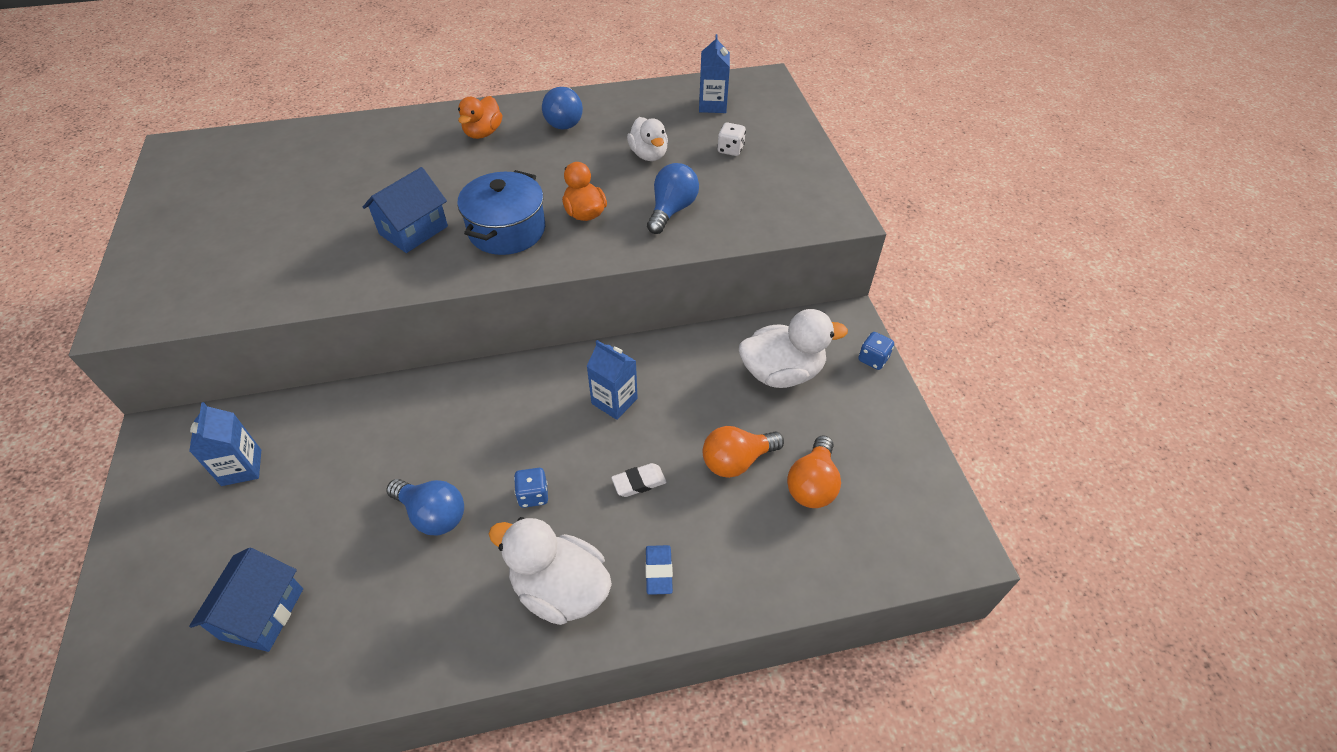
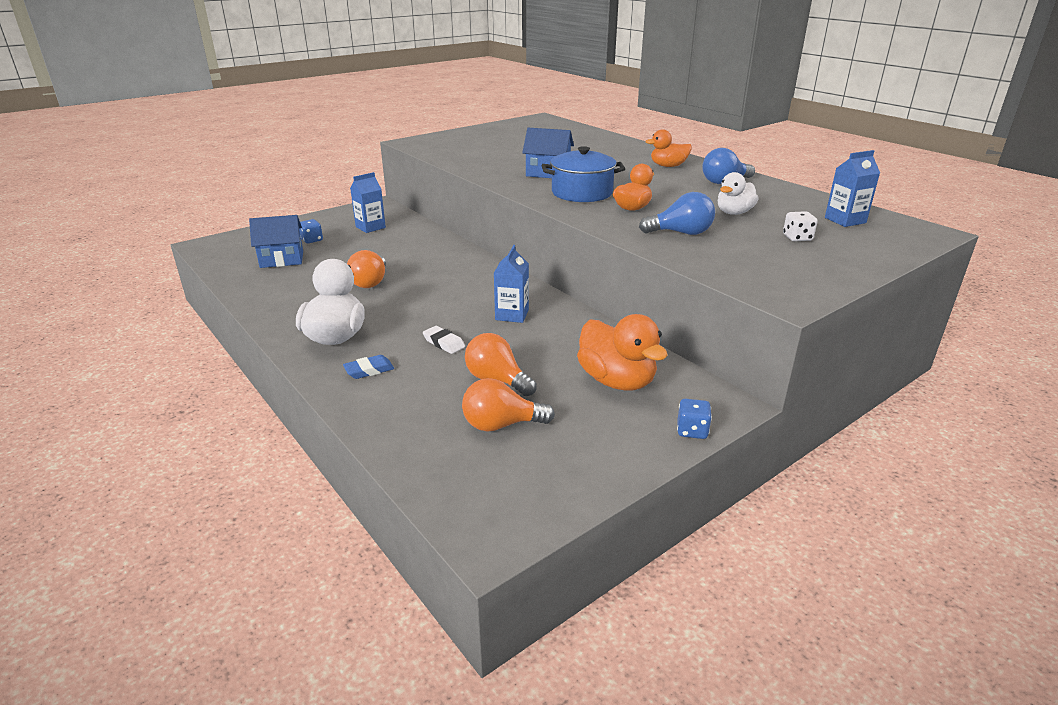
camera: 65 degrees right, 20 degrees down
(433, 515) = (370, 282): blue light bulb -> orange light bulb
(533, 495) = (405, 308): blue dice -> blue dice (312, 240)
(782, 372) = (617, 381): white duck -> orange duck

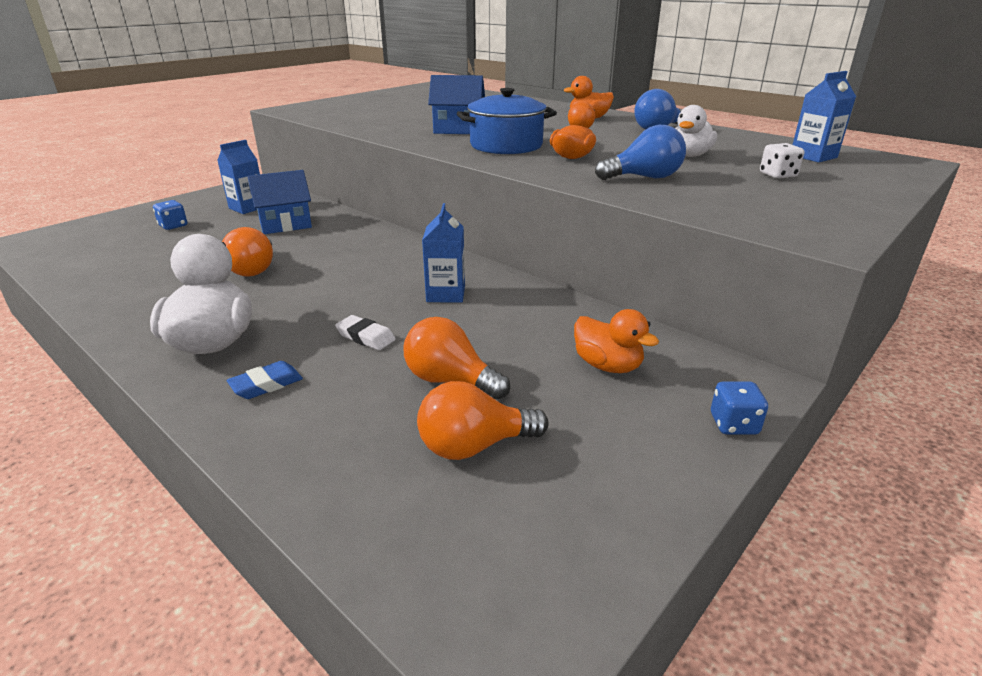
camera: 10 degrees left, 0 degrees up
(282, 259) = (133, 250): blue house -> blue house (285, 224)
(617, 381) = (607, 366): orange duck -> orange duck, size x0.64

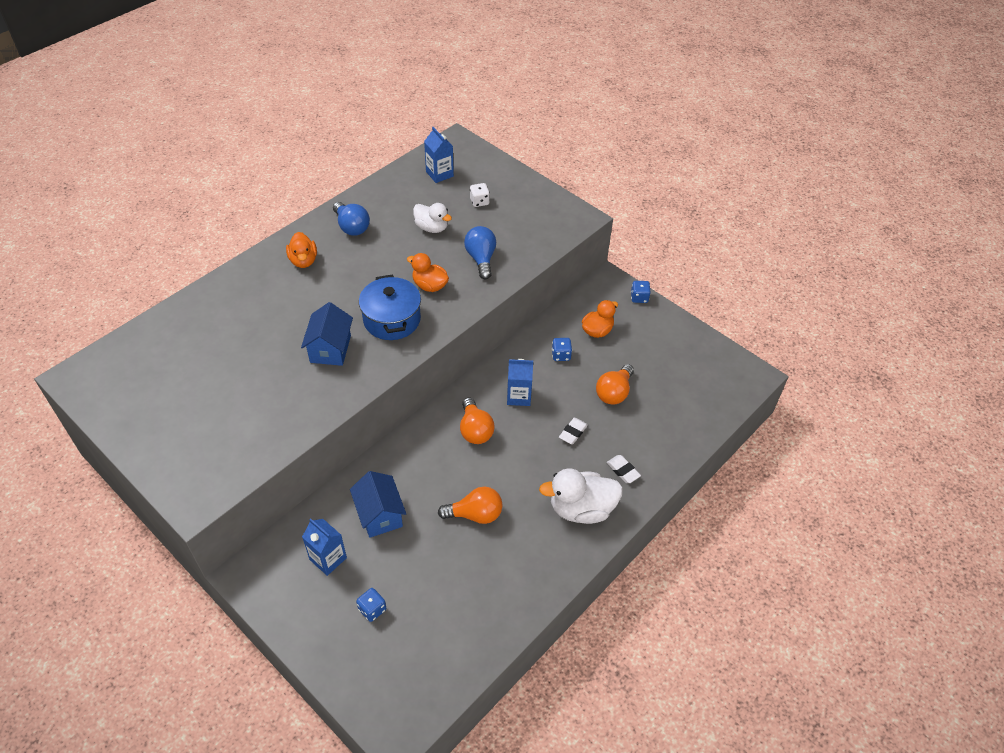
camera: 90 degrees left, 20 degrees up
(266, 384) = (623, 470): blue eraser -> white eraser
(474, 446) = (662, 383): orange light bulb -> orange light bulb (475, 430)
(535, 328) = (561, 355): none -> blue dice

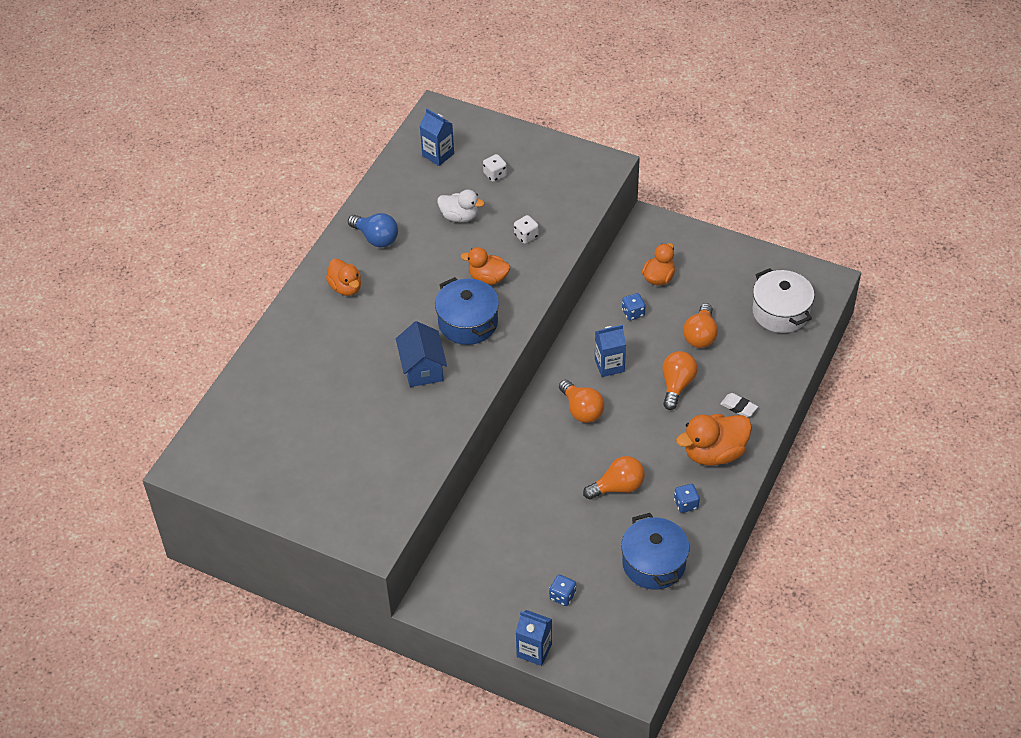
camera: 15 degrees left, 0 degrees up
(328, 559) = (499, 566): blue carton -> blue carton (534, 650)
(380, 515) = (528, 514): blue house -> none
(475, 604) = (654, 563): none -> blue pot
(481, 259) = (526, 236): blue light bulb -> white dice
(573, 432) = (677, 385): white eraser -> orange light bulb
(581, 509) = (714, 453): white duck -> orange duck
(639, 298) = (687, 231): blue dice -> blue dice (686, 504)
(697, 392) = (780, 312): none -> white pot

